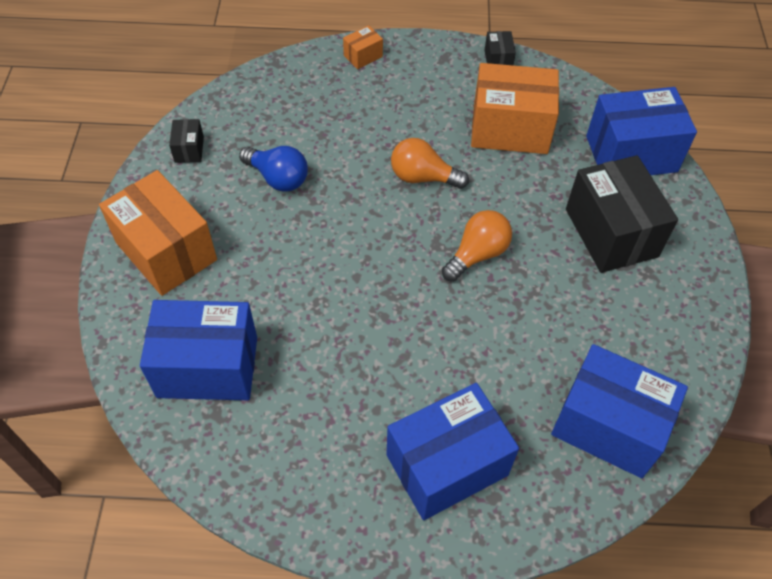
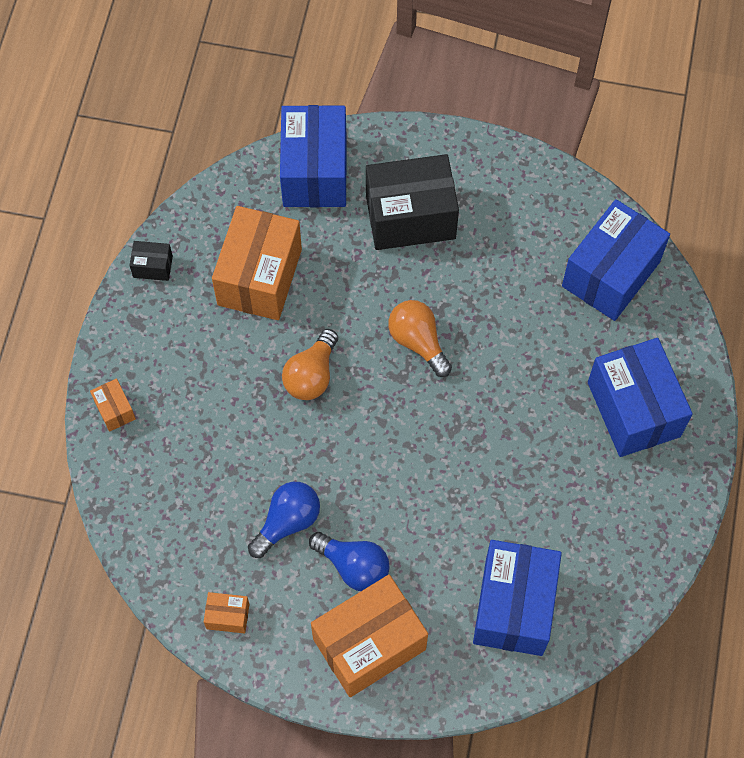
camera: 80 degrees left, 10 degrees up
(189, 149) = (228, 616): black box -> orange box
(240, 231) = (353, 566): none -> blue light bulb

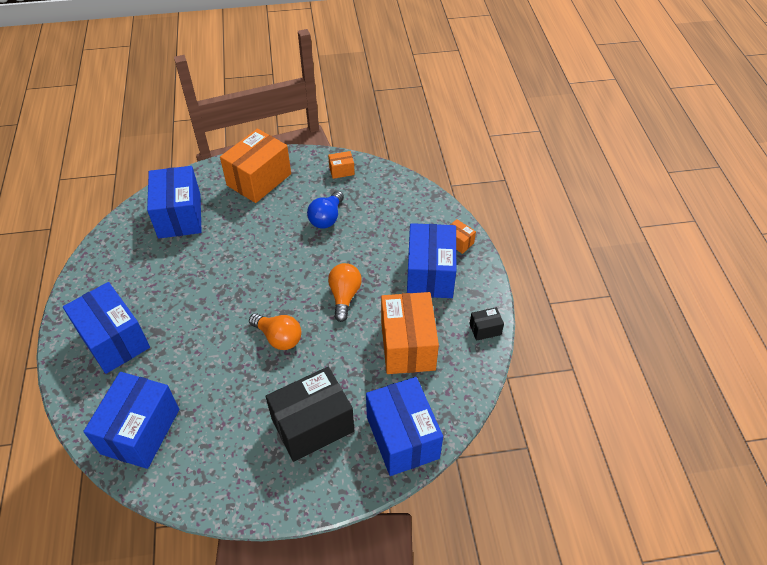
camera: 160 degrees right, 15 degrees down
(181, 370) = (430, 274): none -> blue box
(353, 566) = (280, 209): blue light bulb -> none

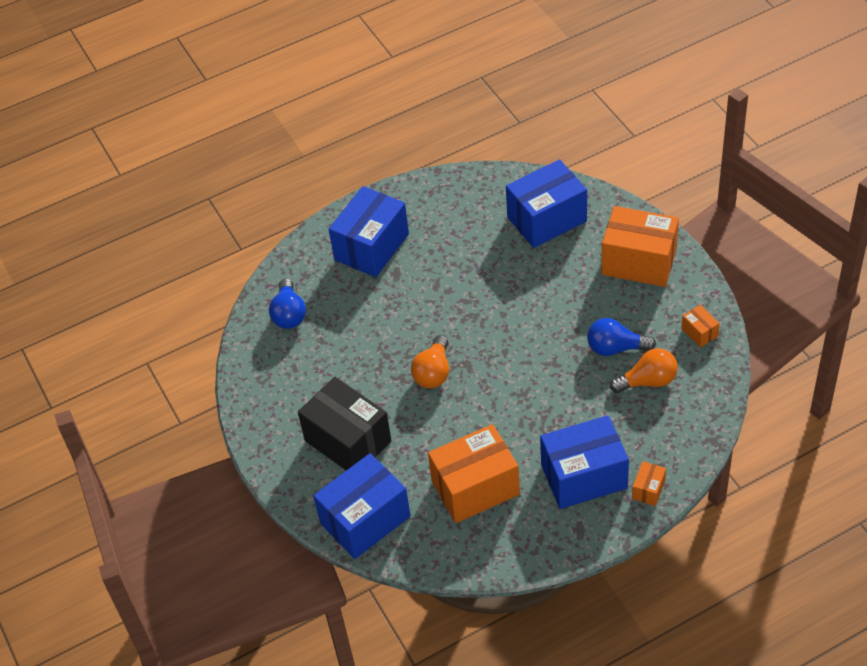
camera: 75 degrees right, 0 degrees up
(140, 431) = (289, 314): blue box -> blue light bulb
(344, 296) = (513, 407): orange light bulb -> orange light bulb (648, 381)
(485, 329) = (531, 554): black box -> none

